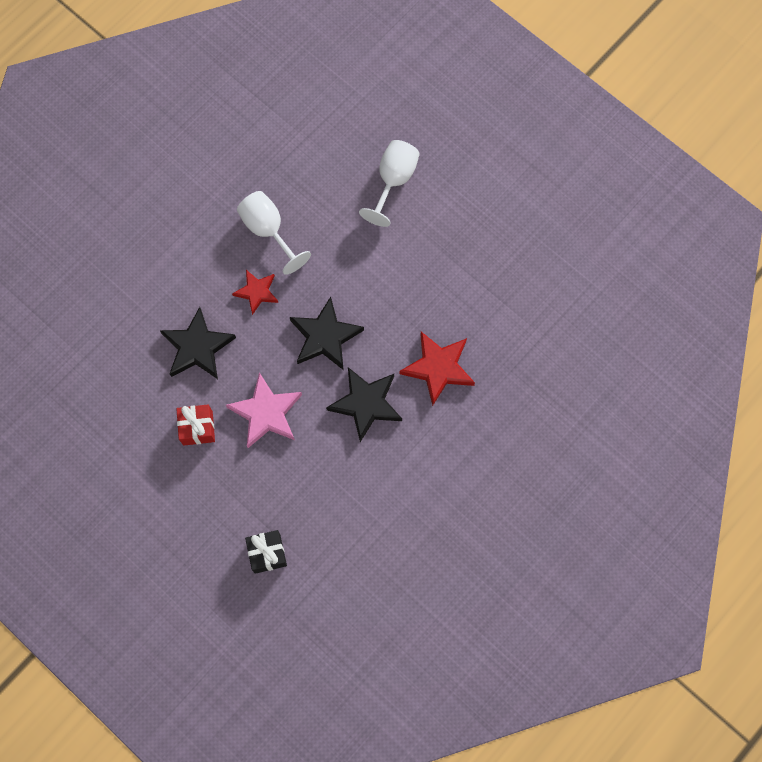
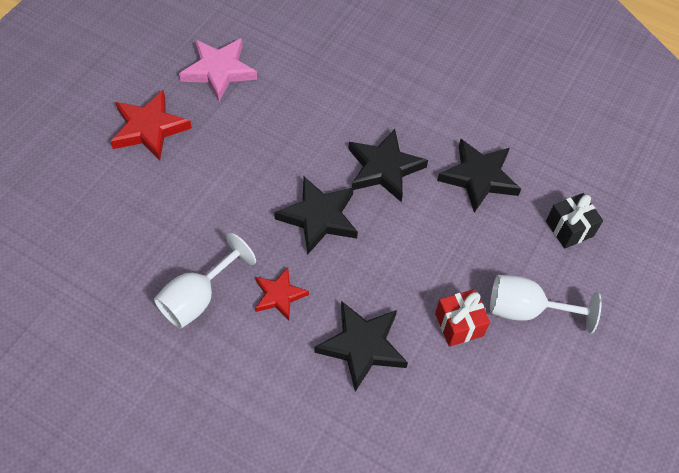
camera: 105 degrees left, 15 degrees down
(266, 413) = (421, 258): pink star -> pink star (219, 71)
(339, 487) = (478, 177): none -> black star
(393, 181) = (119, 182): white goblet -> white goblet (525, 310)
(438, 368) = (330, 114): red star -> red star (149, 128)

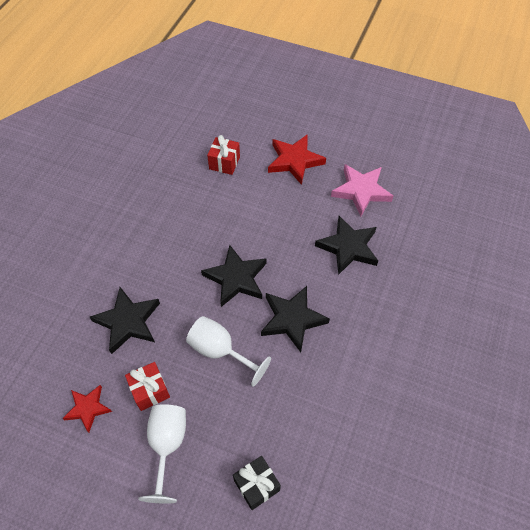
camera: 85 degrees right, 0 degrees up
(126, 209) = (224, 163): none -> red gift
(198, 298) = (159, 215): white goblet -> white goblet (220, 351)
(279, 295) = (165, 262): red star -> red star (88, 408)
(478, 177) = (299, 398): black star -> black star (348, 247)

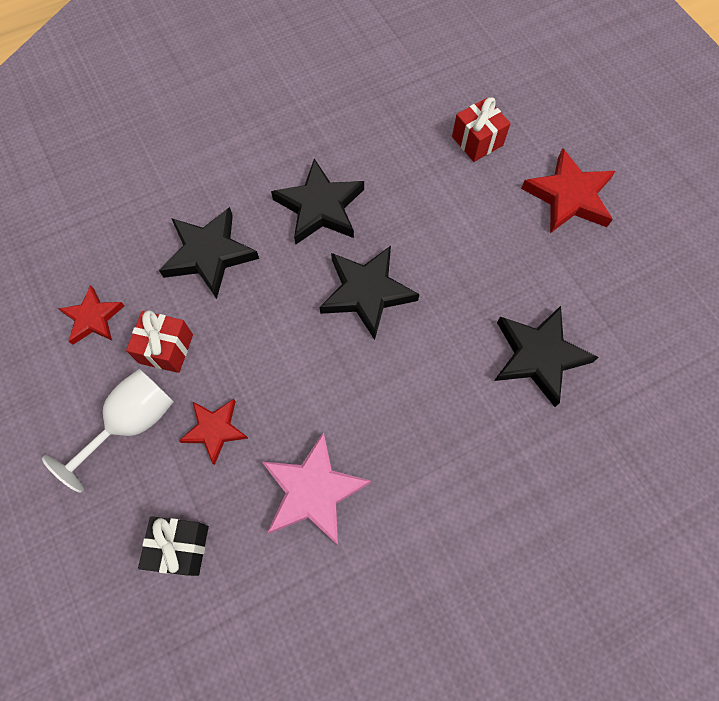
camera: 40 degrees right, 10 degrees up
(218, 410) = (215, 430): none -> red star
(220, 351) = (275, 364): white goblet -> none
(292, 319) = (388, 392): black star -> black star (320, 207)
(361, 191) = (624, 296): pink star -> pink star (313, 491)

